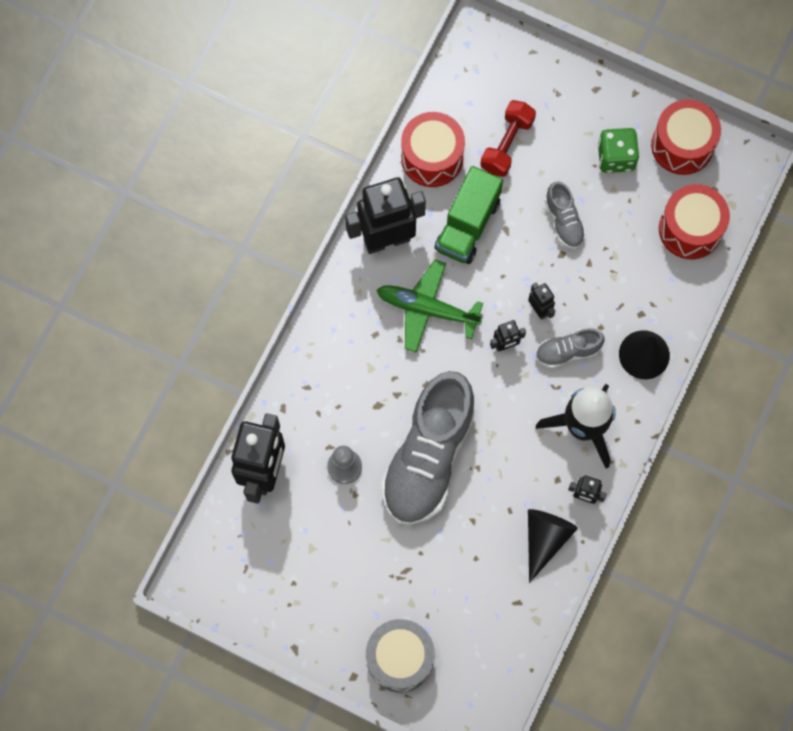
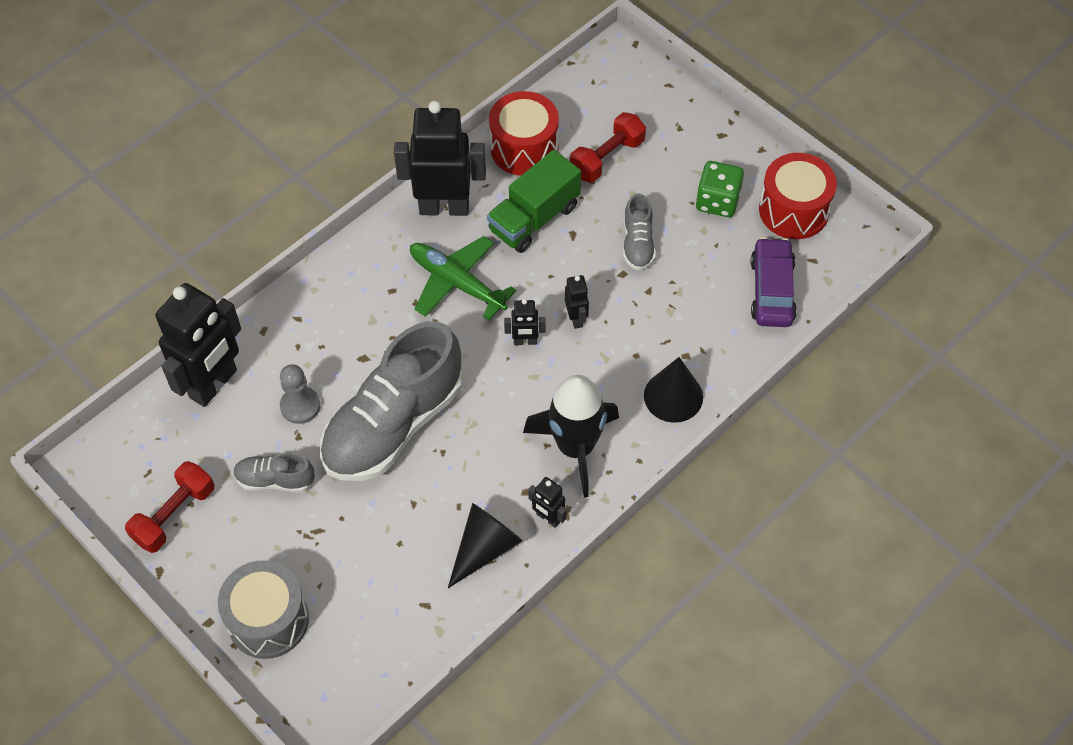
camera: 20 degrees right, 15 degrees down
(284, 597) = (174, 515): none -> red dumbbell
(567, 351) = (590, 368): grey shoe -> grey shoe (275, 480)
(690, 229) = (772, 290): red drum -> purple car

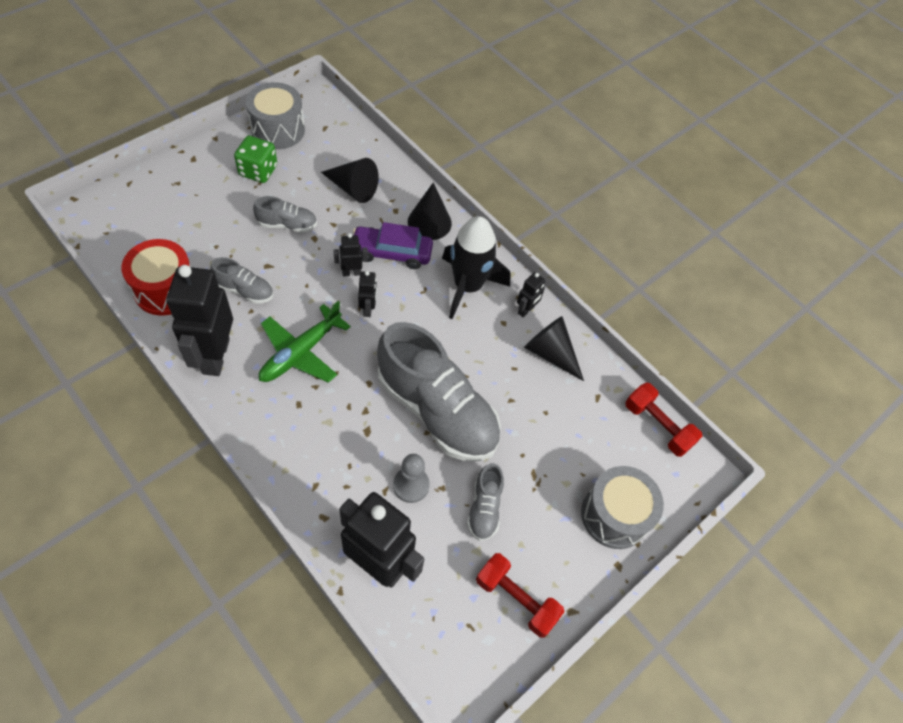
camera: 95 degrees left, 0 degrees up
(534, 218) = (245, 290): green truck -> grey shoe
(607, 158) = (194, 233): red dumbbell -> red dumbbell (657, 426)
(712, 304) = (353, 188): none -> black cone
(772, 290) = (347, 153): purple car -> purple car (391, 253)
(794, 210) = (278, 130): red drum -> grey drum

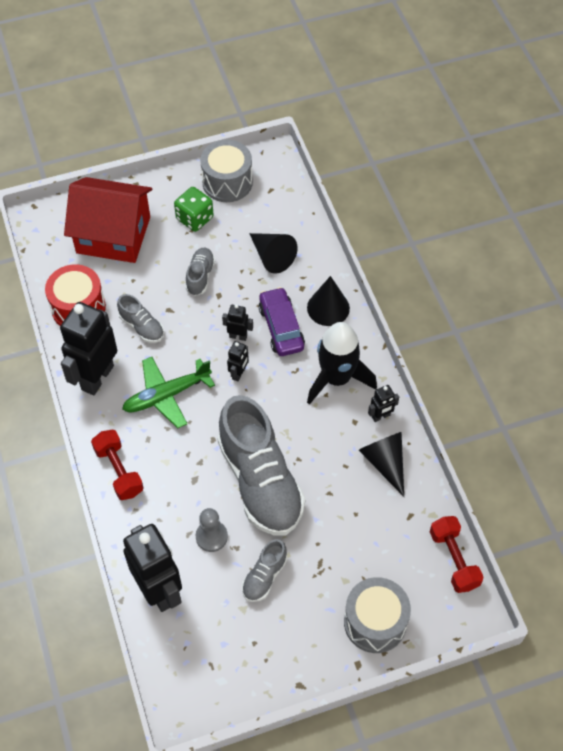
camera: 30 degrees right, 0 degrees up
(176, 206) = (113, 235): none -> red house
(287, 224) = (200, 276): grey shoe -> grey shoe turned 105 degrees counterclockwise
(391, 253) = (281, 327): purple car -> purple car turned 45 degrees clockwise
(516, 599) = (258, 658): red dumbbell -> red dumbbell (119, 471)

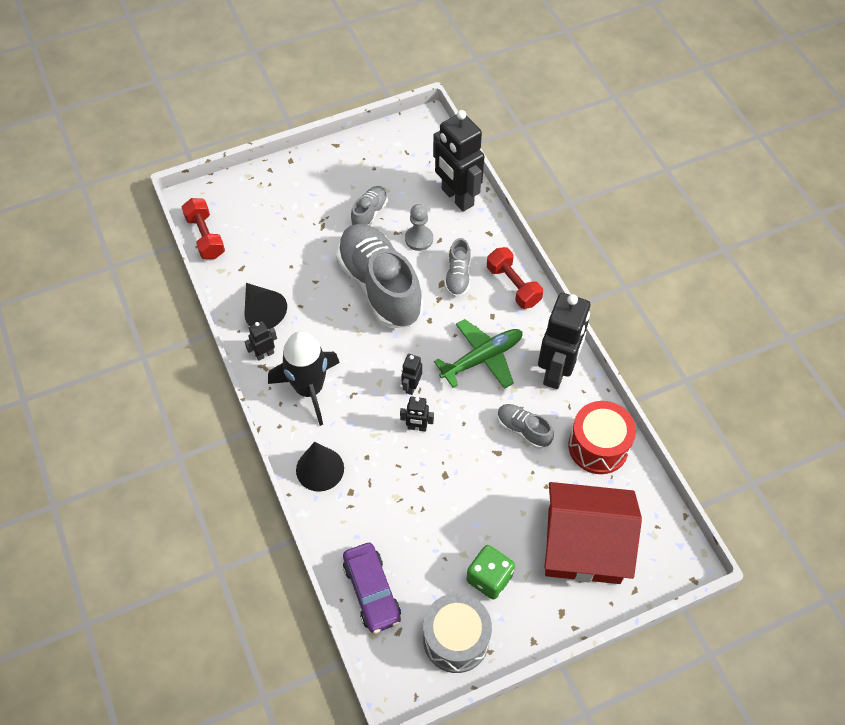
camera: 175 degrees right, 0 degrees up
(200, 276) = (469, 497): grey shoe -> grey shoe (458, 277)
(272, 256) = (388, 530): black cone -> none
(281, 327) = (371, 441): purple car -> purple car (372, 591)
(375, 622) = (276, 188): grey drum -> none

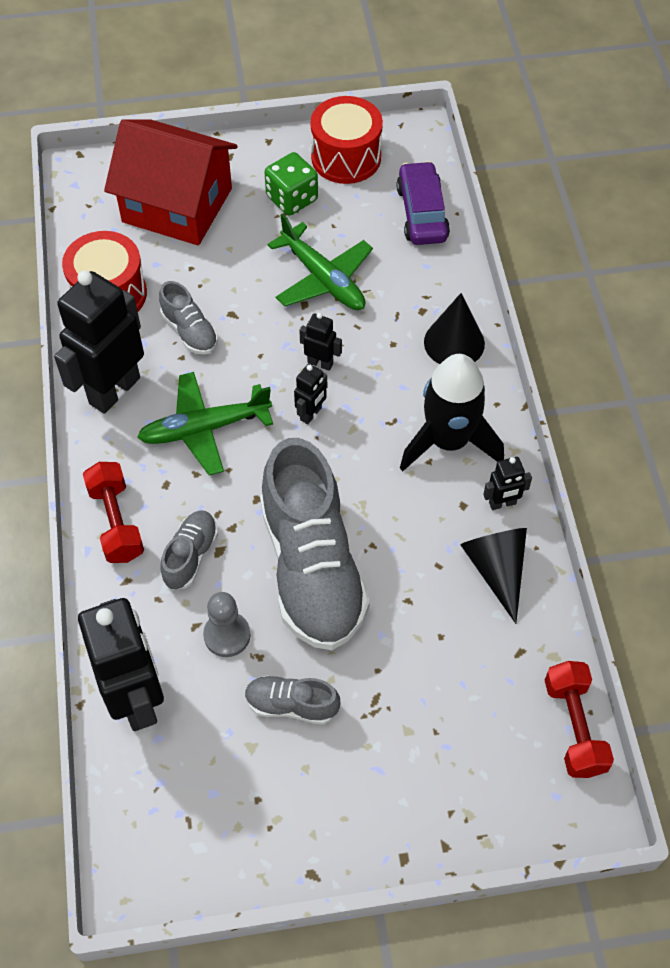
camera: 165 degrees left, 0 degrees up
(369, 213) = (291, 705): grey shoe -> grey shoe turned 60 degrees clockwise
(437, 502) = (323, 278): none -> green plane
(456, 639) = (346, 157): grey drum -> red drum

